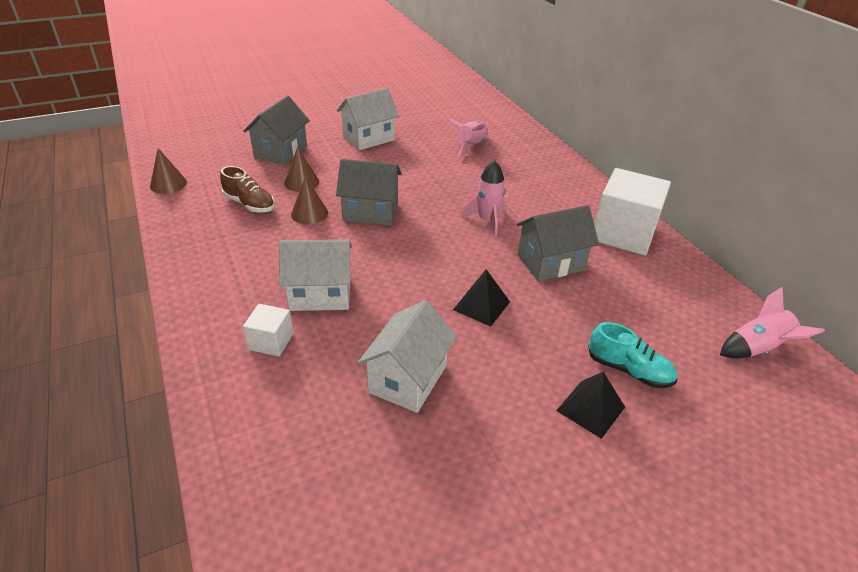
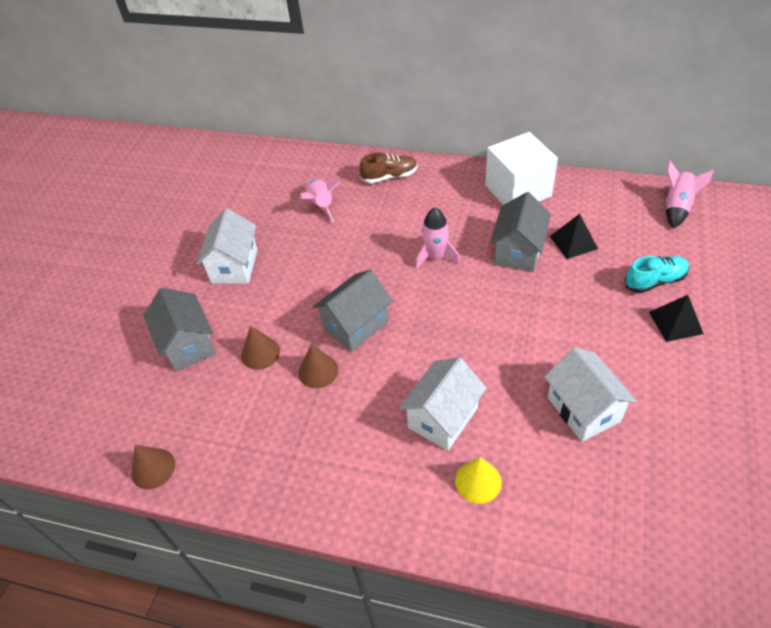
camera: 45 degrees left, 10 degrees up
(249, 204) = (259, 411): brown shoe -> brown shoe (389, 176)
(271, 341) = (478, 481): white cube -> yellow cone
(481, 305) = (535, 320): black pyramid -> black pyramid (573, 242)

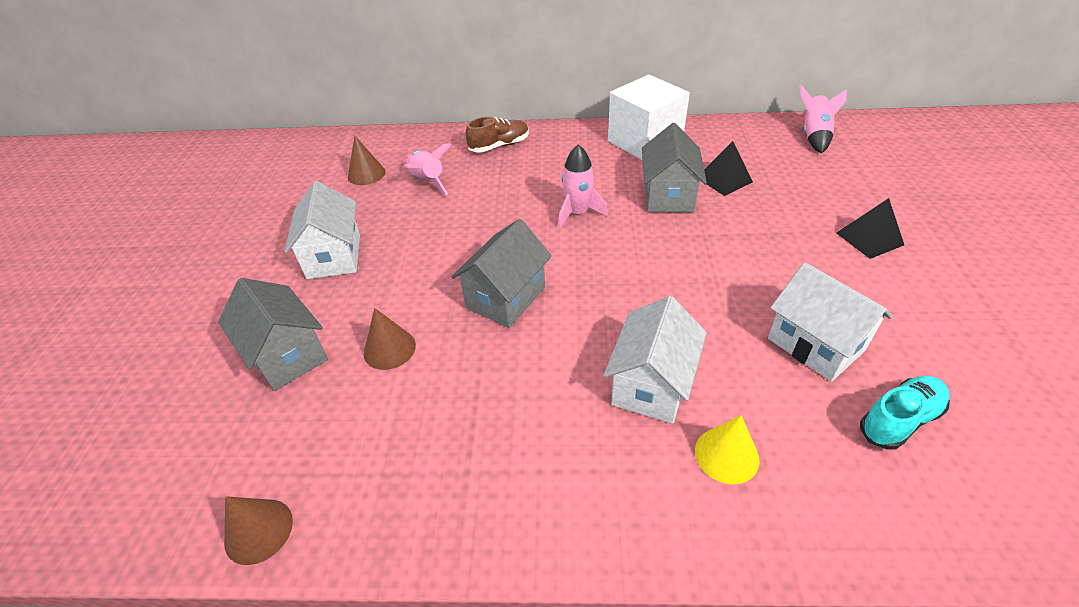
camera: 15 degrees left, 5 degrees down
(318, 371) = (472, 357): brown cone -> brown cone (366, 174)
(655, 281) = (826, 203): turquoise shoe -> turquoise shoe (899, 420)

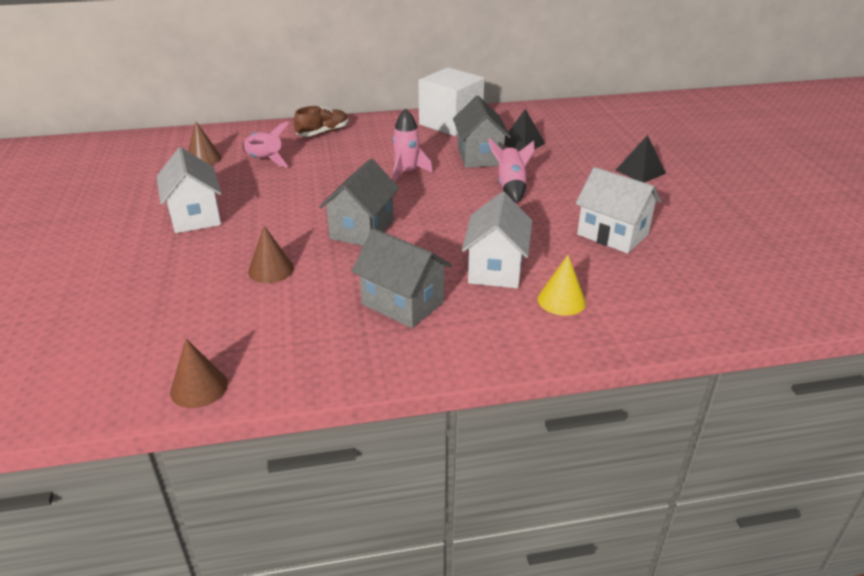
camera: 15 degrees left, 10 degrees down
(287, 355) = (177, 283): grey house -> grey house (402, 303)
(814, 136) = (587, 112): pink rocket -> pink rocket (511, 187)
(899, 420) = (678, 268): turquoise shoe -> none

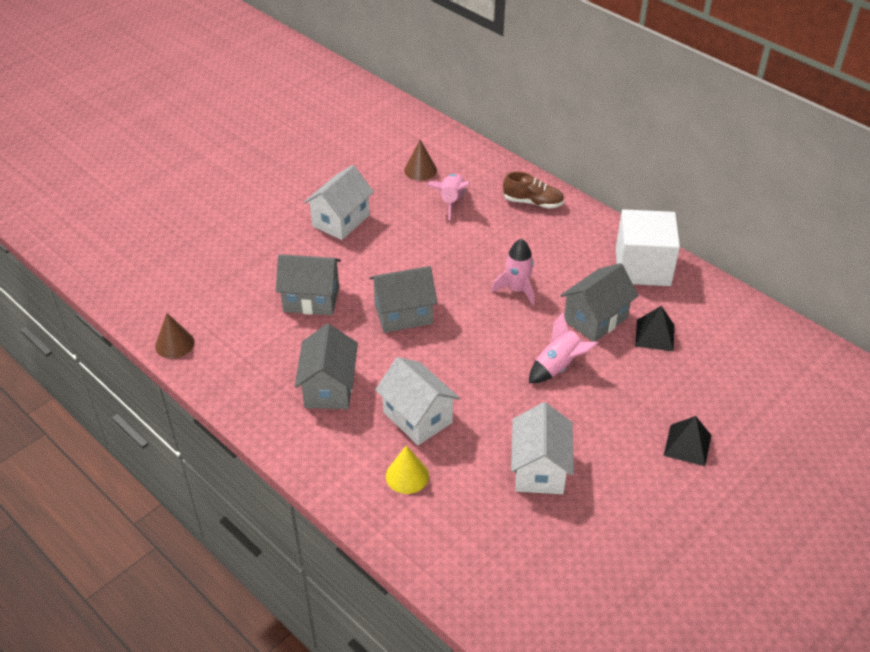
camera: 55 degrees right, 10 degrees up
(271, 270) = (311, 299): brown cone -> grey house
(496, 269) = (417, 417): white house -> white house turned 75 degrees clockwise

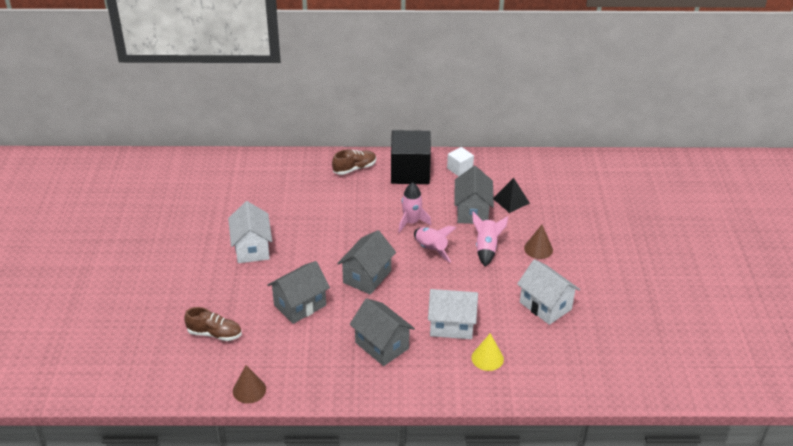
camera: 45 degrees left, 5 degrees down
(214, 276) = (215, 334): none -> brown shoe
(420, 170) = (260, 188): brown cone -> brown cone (538, 249)
(451, 201) = (306, 196): pink rocket -> pink rocket (431, 249)
(584, 239) = (410, 172): none -> black cube
(642, 267) = (459, 169): white cube -> white cube, size x0.49
(687, 445) = (594, 244): black pyramid -> none

